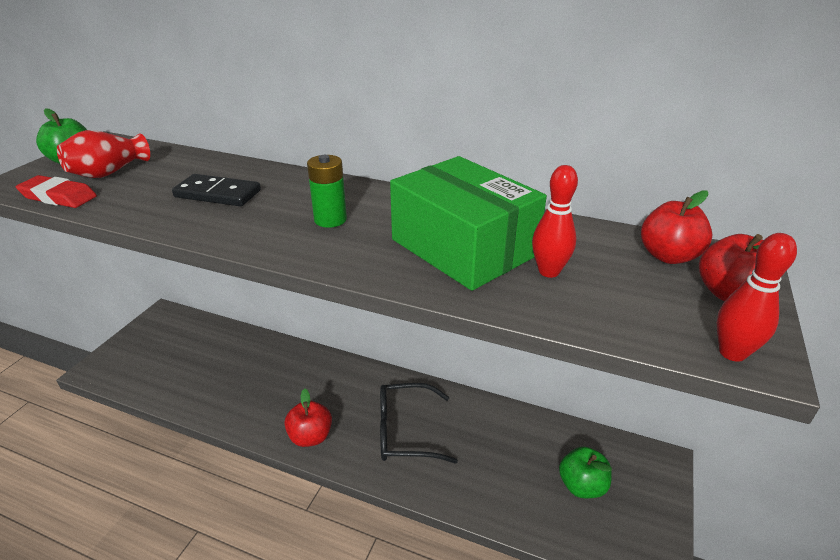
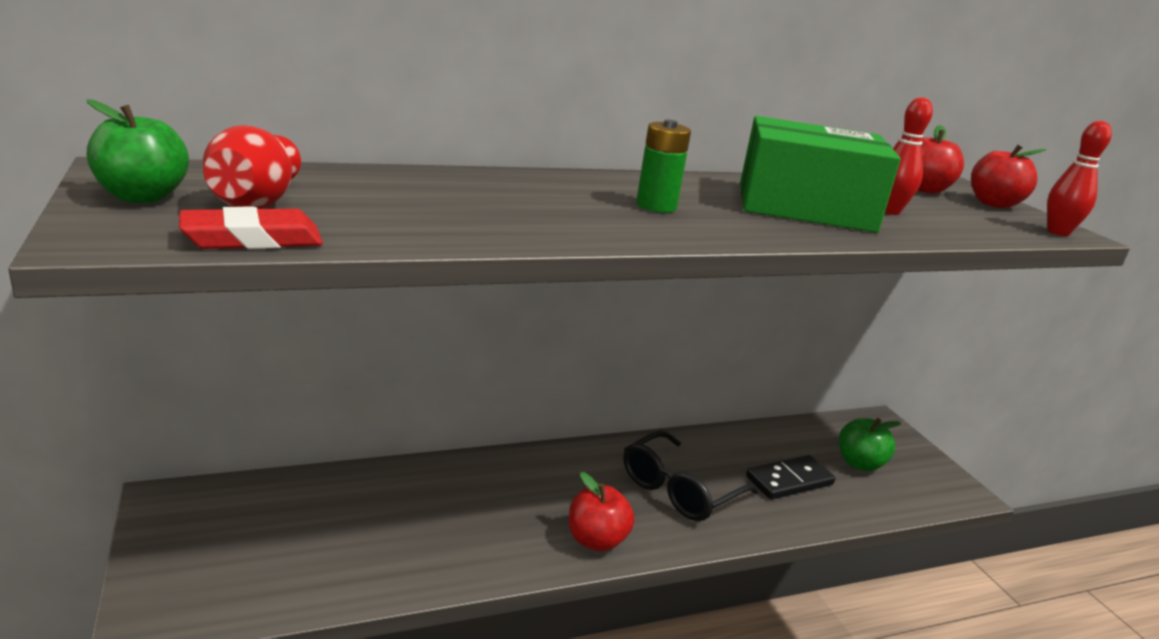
camera: 45 degrees left, 10 degrees down
(217, 194) = (479, 203): black domino -> black domino (789, 481)

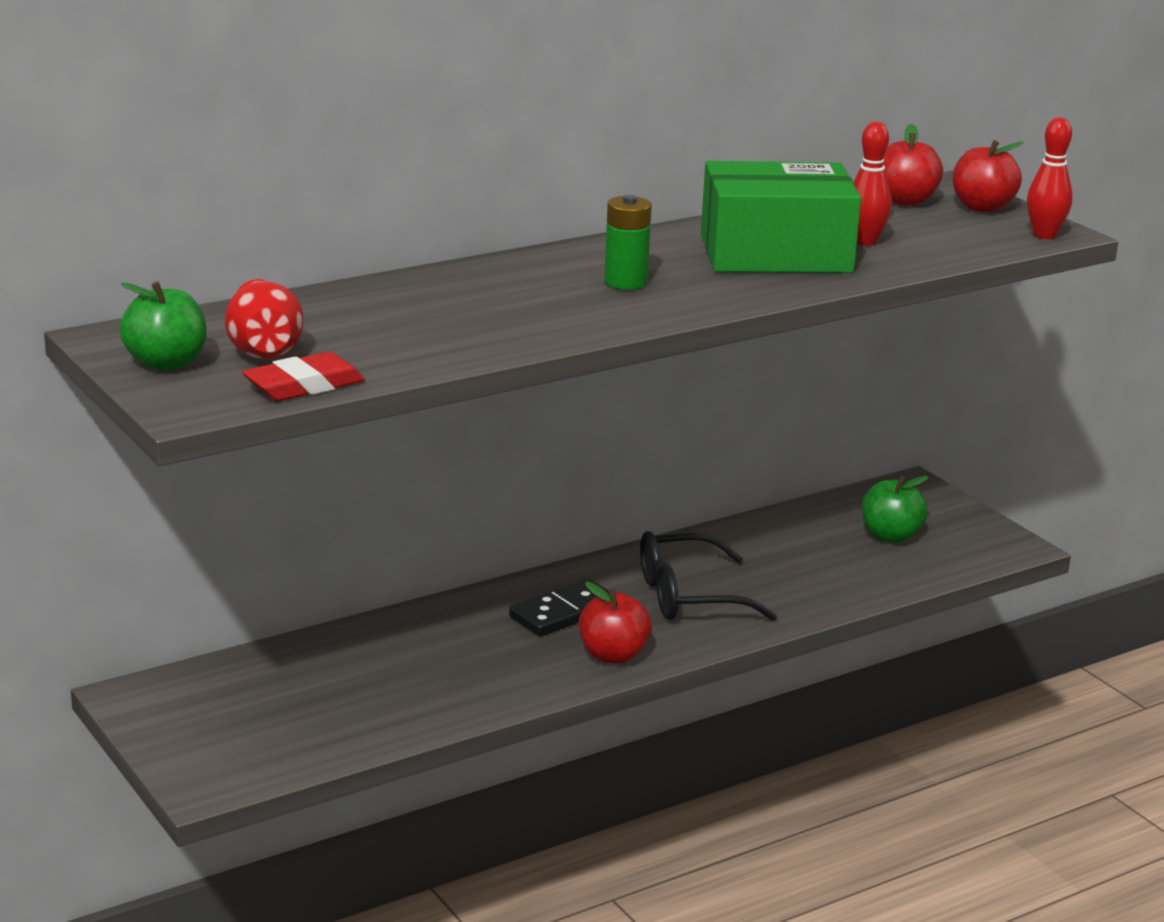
camera: 10 degrees left, 0 degrees up
(679, 490) = (687, 596): black glasses -> black glasses turned 45 degrees clockwise
(789, 481) = (811, 567): black domino -> black domino (564, 613)

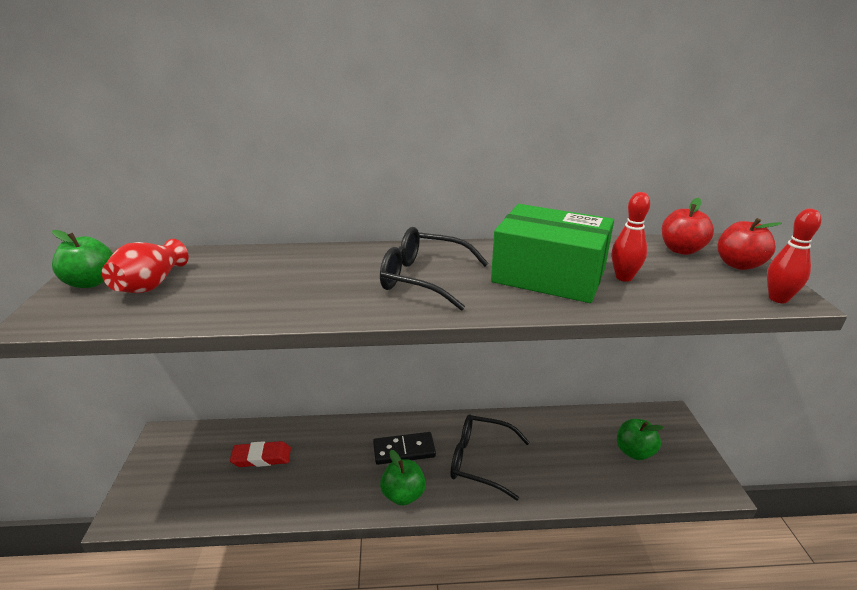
camera: 30 degrees right, 5 degrees up
(304, 385) = (123, 318): red eraser -> red eraser (261, 457)
(613, 656) = (403, 495): red apple -> green apple
(625, 282) = (423, 278): green battery -> black glasses

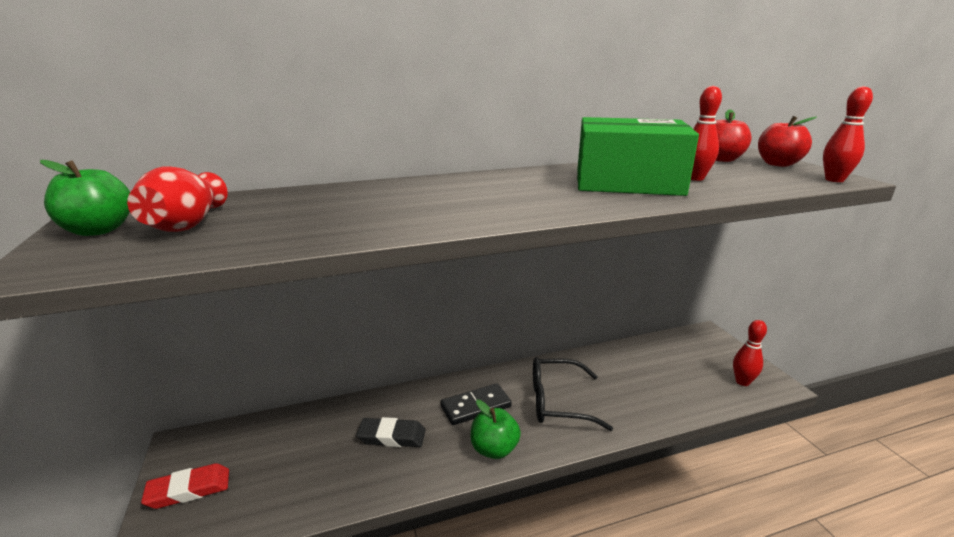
camera: 15 degrees left, 5 degrees down
(261, 457) = (316, 443): red eraser -> red eraser (188, 490)
(322, 464) = (392, 436): none -> black eraser
(423, 278) = (508, 194): black glasses -> none
(634, 452) = (693, 368): green apple -> none
(679, 477) = (742, 382): none -> red bowling pin

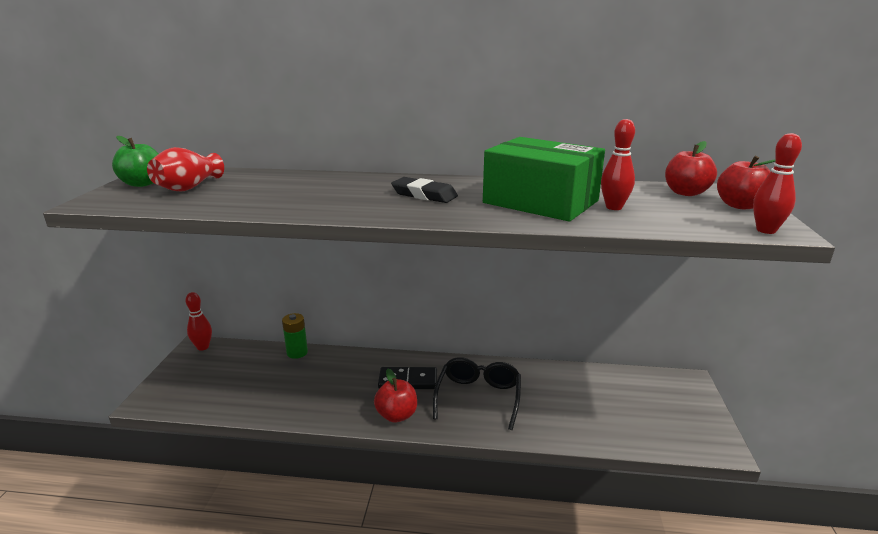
camera: 25 degrees right, 0 degrees up
(188, 490) = (184, 376): red eraser -> none
(325, 412) = (297, 353): none -> green battery
(392, 436) = (329, 383): black eraser -> black eraser (424, 195)
(494, 449) = (396, 415): green apple -> red apple
(557, 402) = (478, 397): black glasses -> black glasses turned 75 degrees clockwise
(742, 382) = (682, 434): red bowling pin -> red bowling pin (203, 347)

